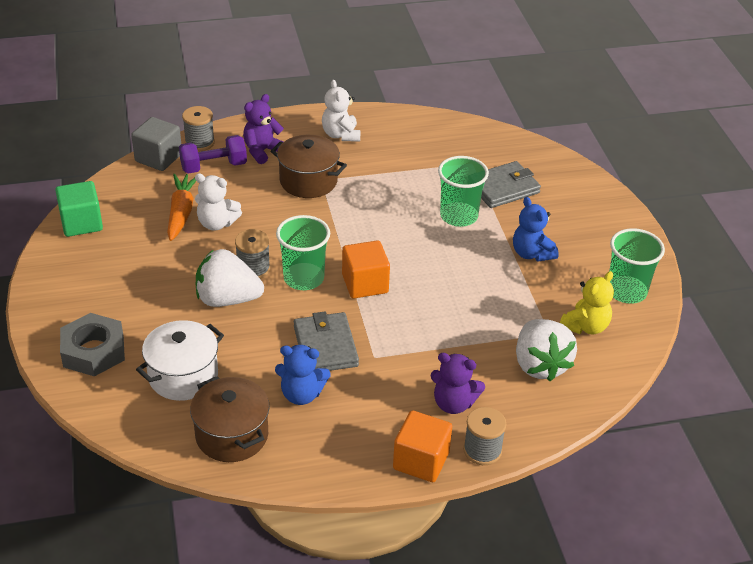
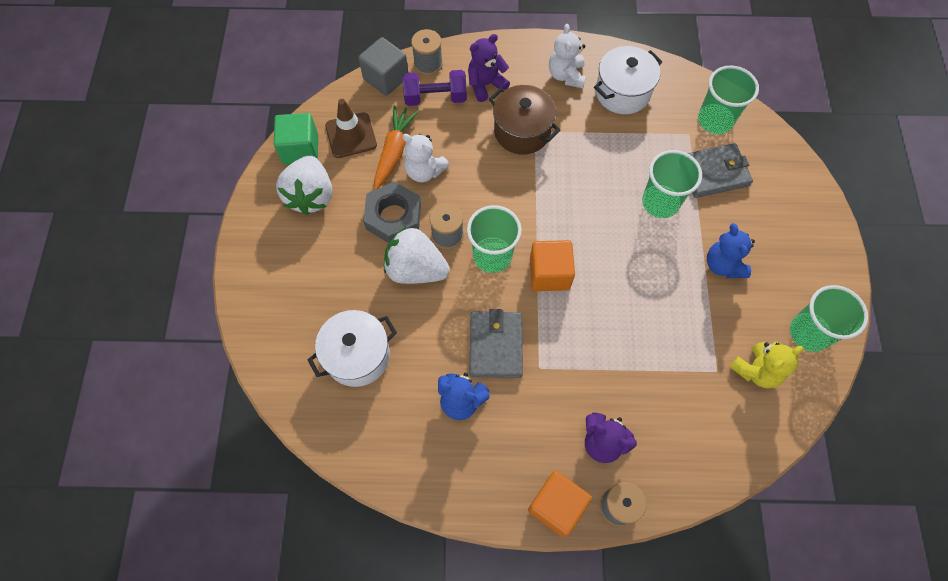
camera: 15 degrees right, 25 degrees up
(93, 351) = (283, 309): grey nut -> grey nut (393, 217)
(133, 206) = (351, 135): none -> brown traffic cone
(232, 435) = (387, 437): brown pot -> none
(399, 141) = (622, 92): none -> white pot
(493, 150) = (715, 120): none -> green cup
(540, 365) = (698, 411): white strawberry -> white strawberry (311, 196)

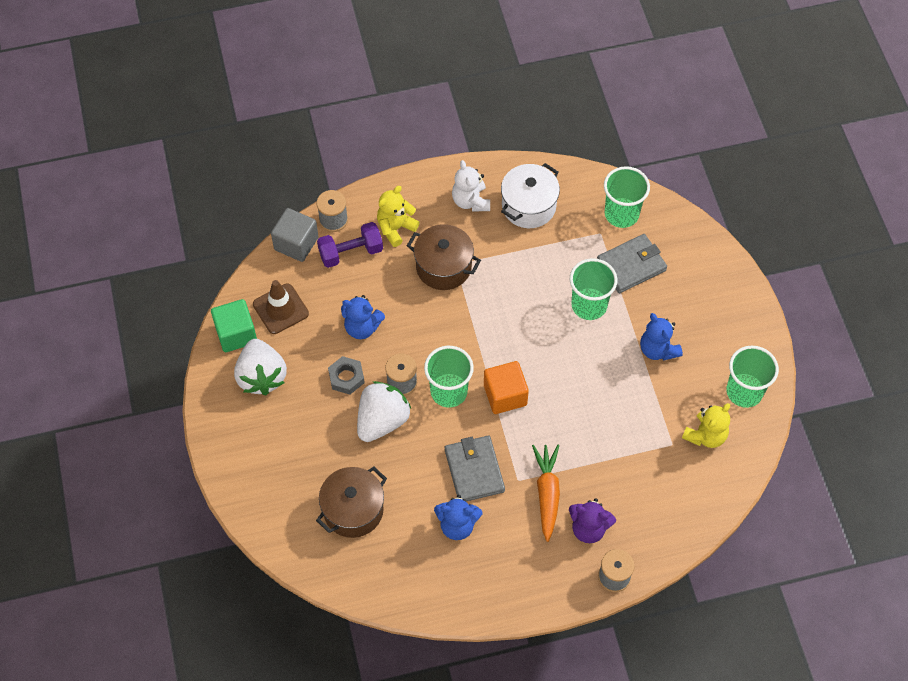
camera: 15 degrees left, 5 degrees down
(357, 355) = (353, 510): white pot -> brown pot
(393, 217) = (346, 377): grey nut -> grey nut, size x0.65
(394, 152) = (327, 315): orange carrot -> orange carrot (547, 493)
(416, 269) = (382, 420): white strawberry -> white strawberry turned 120 degrees clockwise
(424, 171) = (362, 327): white teddy bear -> blue teddy bear
(485, 85) = (396, 228): purple teddy bear -> yellow teddy bear
(556, 506) = (563, 590): orange cube -> none

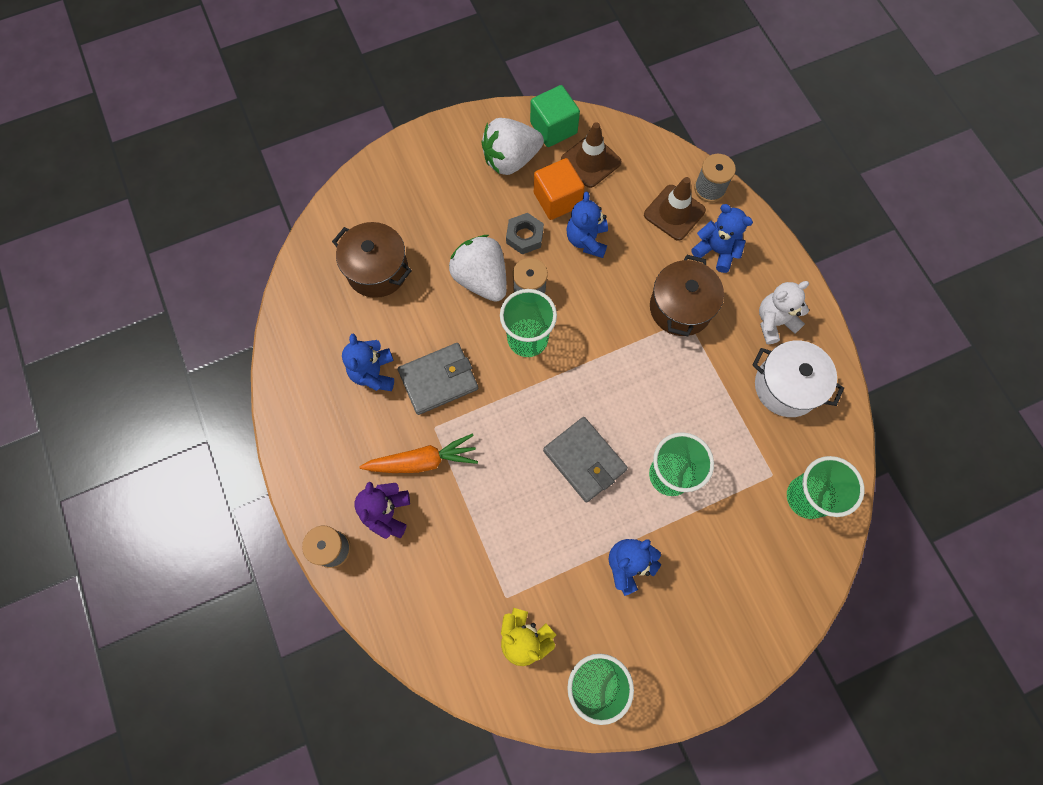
camera: 80 degrees right, 10 degrees up
(296, 243) = (671, 160): grey cube -> none
(351, 252) = (674, 213): purple dumbbell -> brown traffic cone
(382, 420) = (481, 279): white strawberry -> white strawberry turned 150 degrees counterclockwise
(396, 228) = (716, 251): yellow teddy bear -> blue teddy bear
(505, 395) = (534, 398): orange cube -> orange cube (557, 199)
(631, 265) = (737, 518): grey wallet -> grey wallet (584, 460)

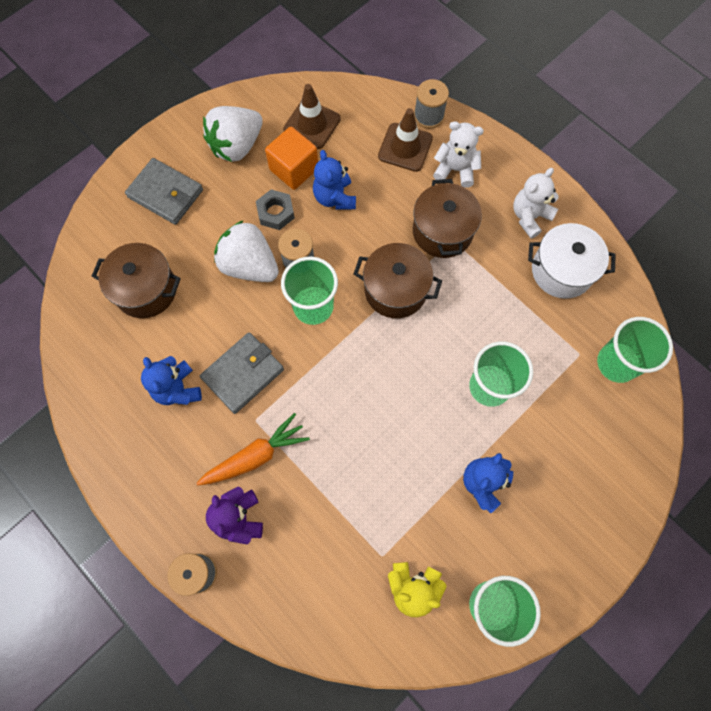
camera: 20 degrees left, 0 degrees up
(553, 128) = (266, 104): green cube -> none
(584, 460) = (407, 401): grey wallet -> grey wallet (165, 193)
(613, 349) = (395, 290): none -> brown pot
(716, 251) = (455, 170): blue teddy bear -> white teddy bear

